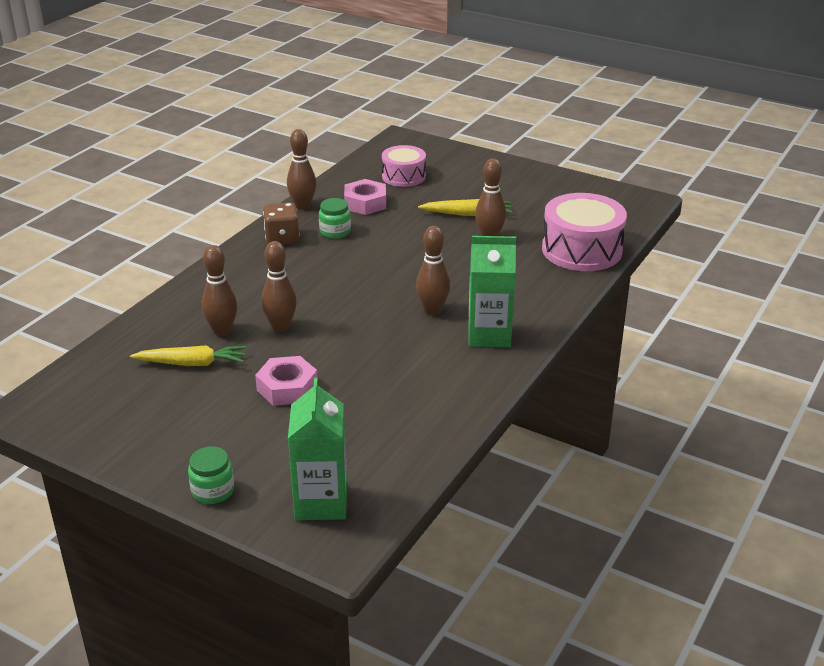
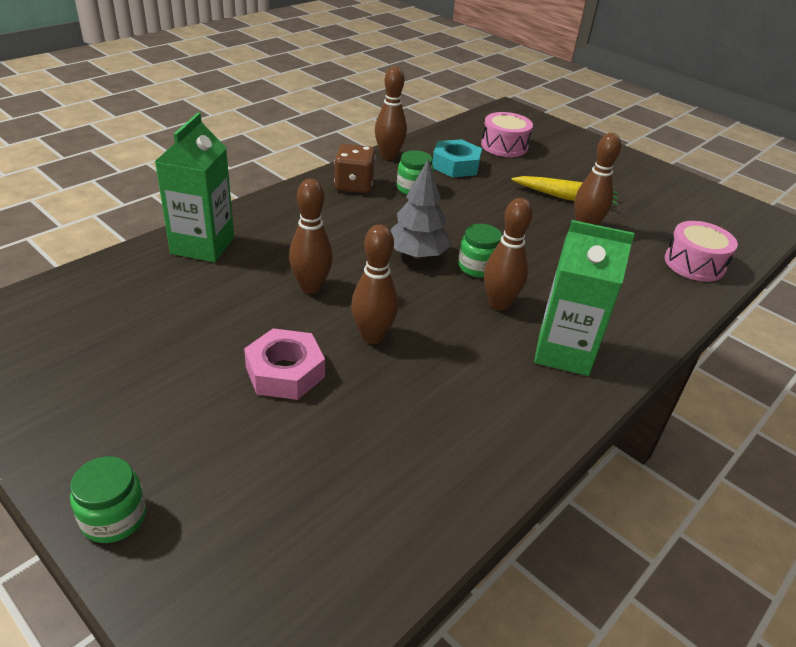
camera: 10 degrees right, 5 degrees up
(192, 363) = (186, 312): yellow carrot -> none
(222, 331) = (241, 278): brown bowling pin -> brown bowling pin (372, 336)
(321, 502) = (255, 581): green carton -> green carton (203, 245)
(356, 286) = (417, 255): none -> grey tree
(365, 203) = (455, 165): pink nut -> turquoise nut
(408, 286) = (477, 267): none -> green jar
(581, 250) = (694, 264): pink drum -> pink drum, size x0.61

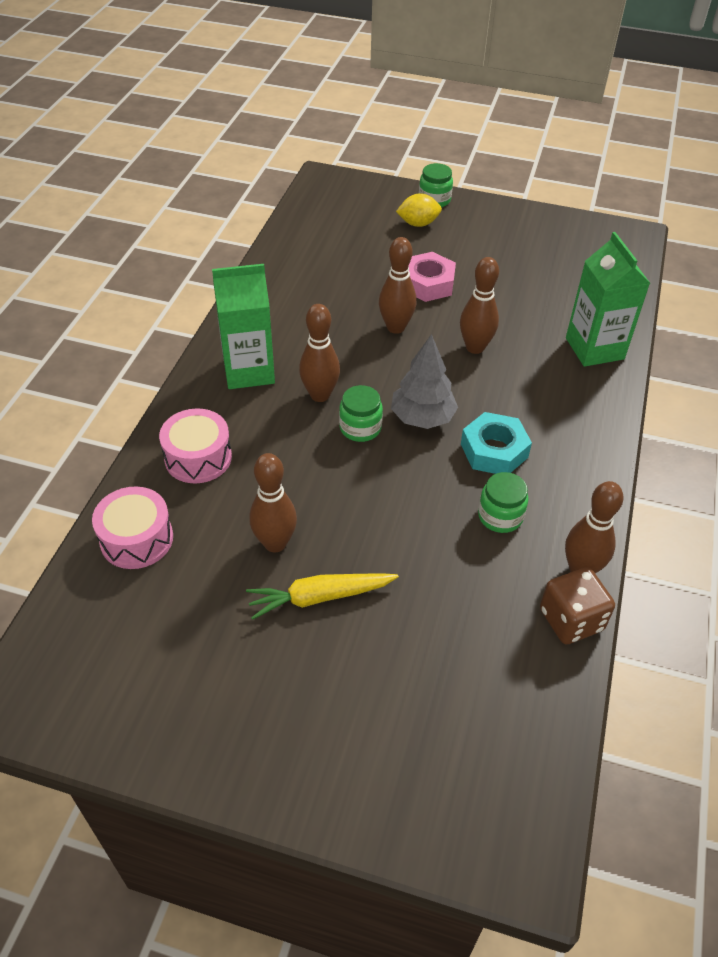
camera: 155 degrees right, 10 degrees up
(195, 476) = (418, 224): none -> yellow lemon
(354, 185) = (563, 488): brown dice -> brown dice (571, 620)
(455, 165) = (490, 596): turquoise nut -> turquoise nut (494, 450)
(504, 146) = (460, 696): pink drum -> pink drum (198, 457)

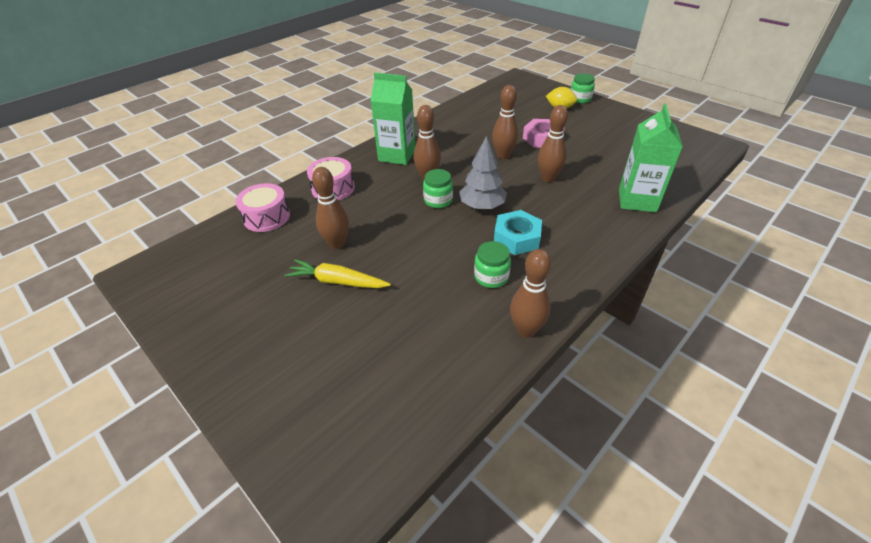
camera: 30 degrees right, 5 degrees down
(571, 620) = (493, 359): brown dice -> none

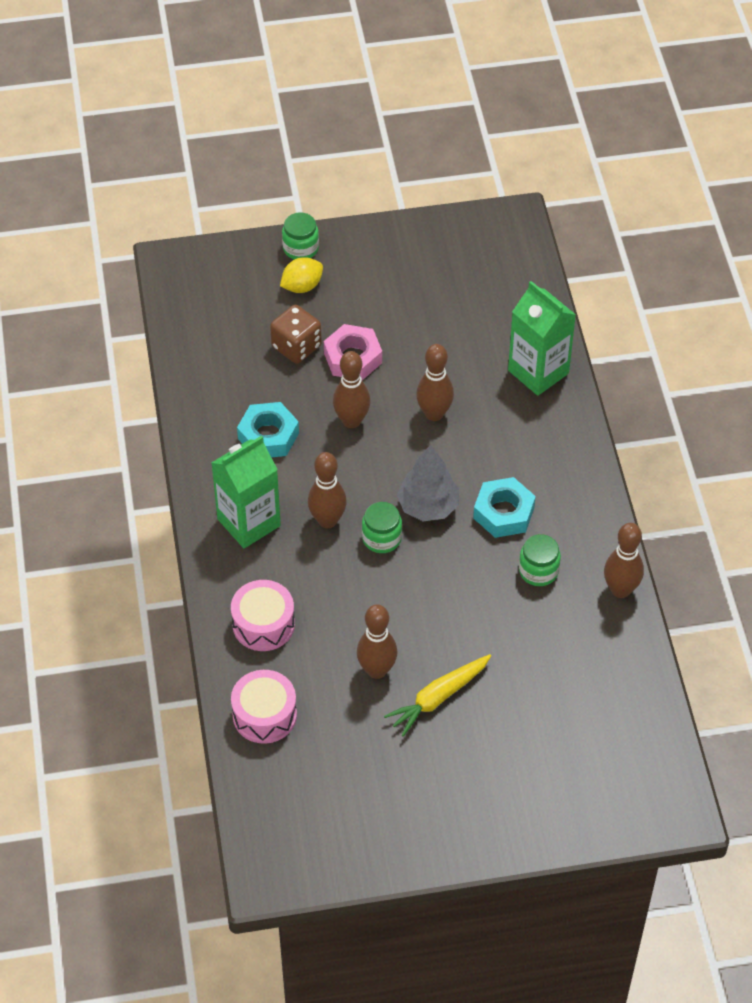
camera: 55 degrees left, 10 degrees up
(458, 137) = (268, 436): none -> turquoise nut
(523, 122) = (296, 347): none -> brown dice

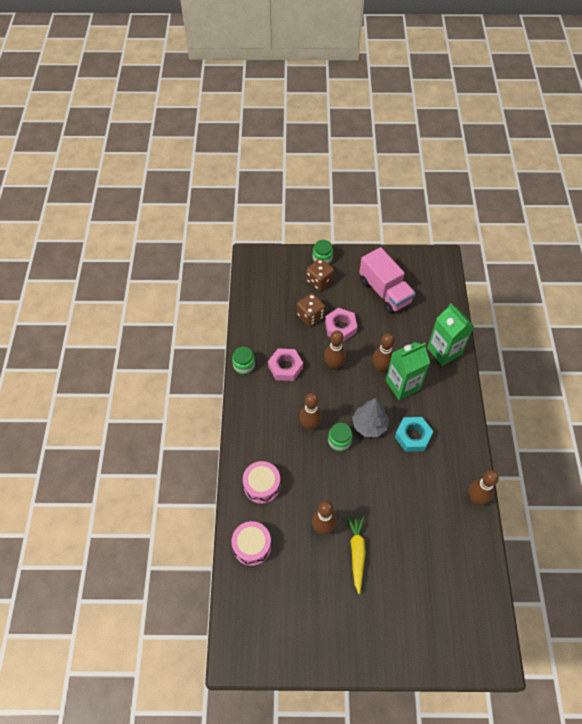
camera: 10 degrees right, 5 degrees up
(249, 522) = (265, 419): green carton -> green carton (402, 385)
(268, 436) = (285, 367): turquoise nut -> pink nut
(302, 286) = (319, 281): yellow lemon -> brown dice
(421, 288) = (385, 291): none -> pink truck
(438, 698) = (357, 552): yellow carrot -> yellow carrot turned 120 degrees clockwise
(538, 571) = (428, 477): green jar -> green jar (244, 365)

